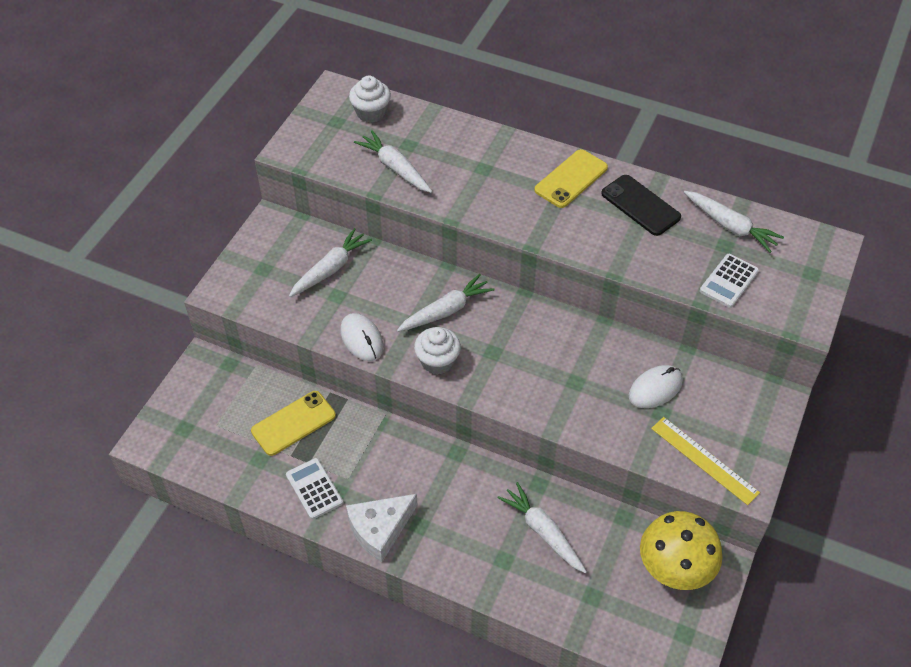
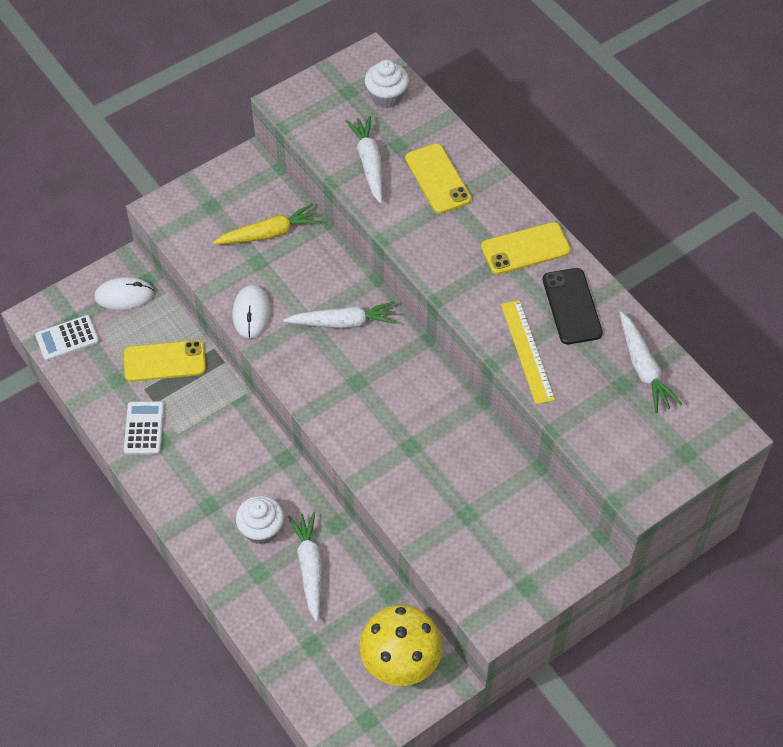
camera: 30 degrees right, 5 degrees up
(330, 269) = (269, 233): white carrot -> yellow carrot
(380, 529) = (174, 492): white cheese -> none
(437, 361) = (302, 366): white cupcake -> white cupcake (261, 529)
(461, 157) = (438, 179): none -> yellow phone
(655, 388) = (479, 489): white mouse -> white mouse (124, 295)
(704, 460) = (473, 576): yellow ruler -> yellow ruler (527, 351)
(729, 281) = (597, 421): white calculator -> white calculator (67, 338)

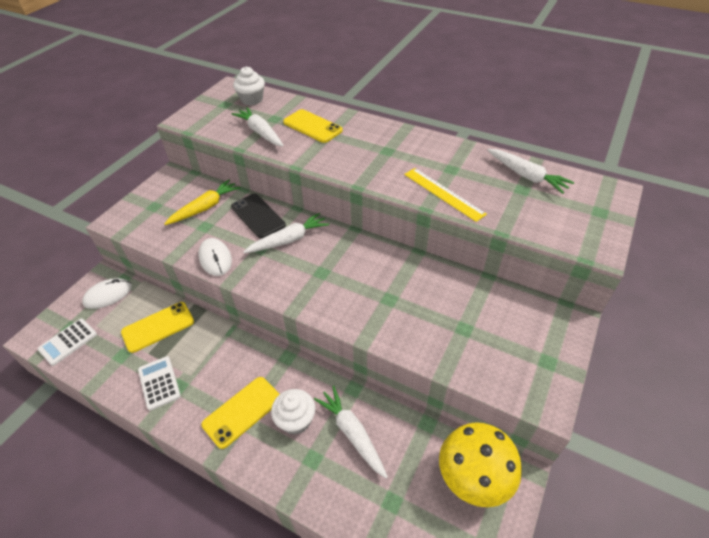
camera: 25 degrees left, 10 degrees down
(525, 249) = (396, 142): yellow phone -> yellow phone (242, 411)
(572, 306) = (451, 160): black phone -> black phone (258, 216)

